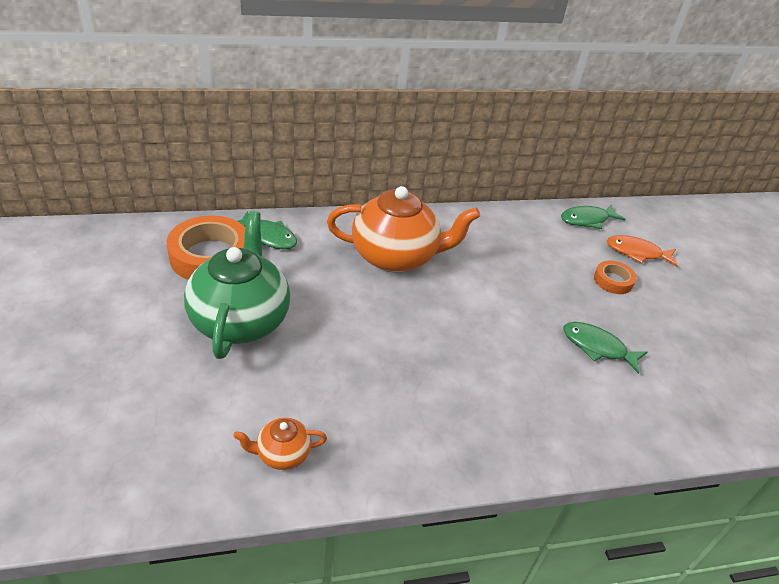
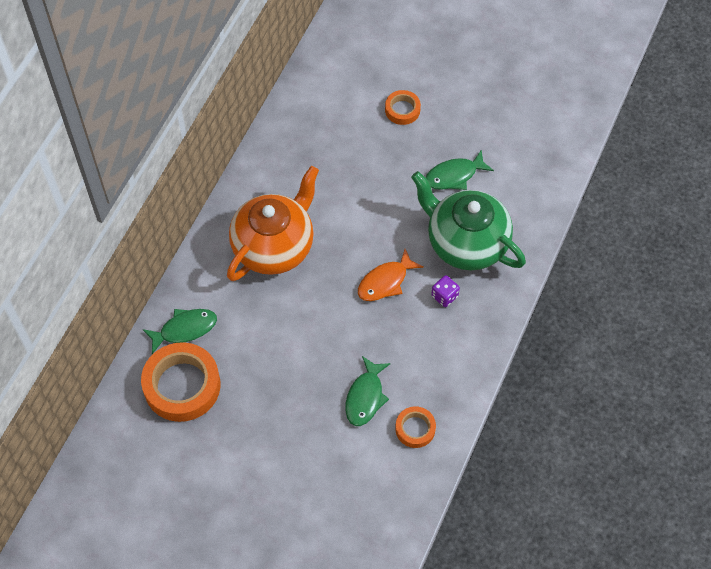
camera: 50 degrees left, 20 degrees up
(240, 320) = (274, 397): green teapot -> green teapot (466, 243)
(282, 454) = (415, 429): orange teapot -> orange tape
(463, 403) = (444, 296): none -> purple dice
(587, 220) = (325, 69): green fish -> green fish (365, 397)
(637, 253) = (386, 66): orange fish -> orange fish (385, 282)

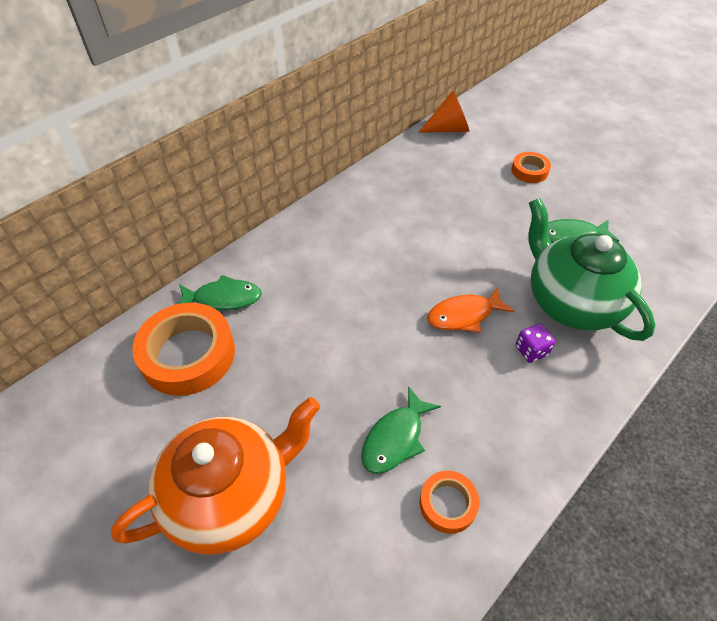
camera: 20 degrees right, 10 degrees down
(274, 246) = (354, 249): orange teapot -> orange teapot (231, 496)
(312, 77) = (449, 129): none -> orange cone

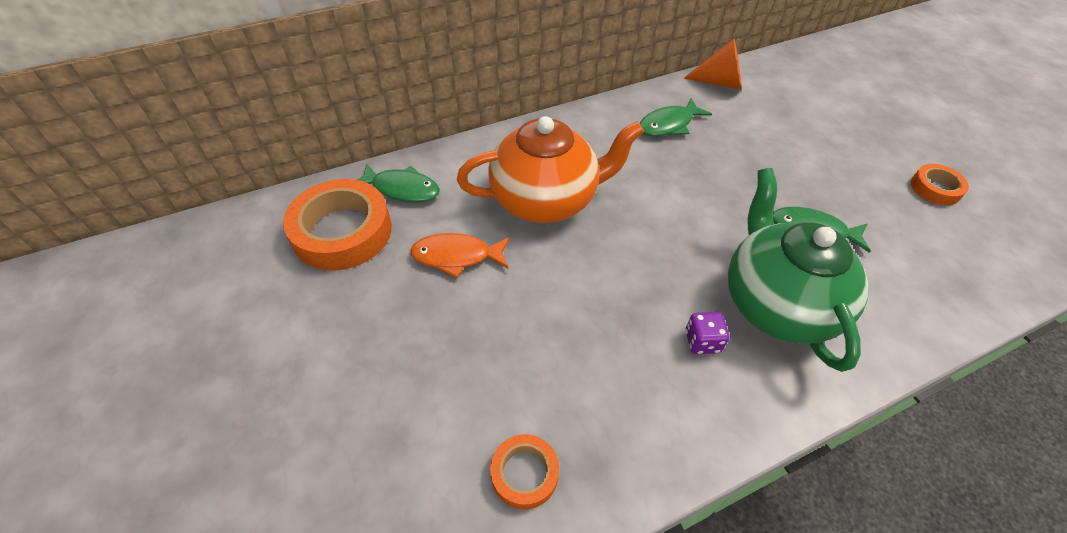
camera: 20 degrees right, 0 degrees up
(231, 496) = (311, 381): orange teapot -> orange teapot (546, 199)
(395, 438) = (502, 383): green fish -> green fish (668, 125)
(464, 315) = (642, 279): orange fish -> orange fish (456, 256)
(529, 171) = (794, 147): orange tape -> orange tape (935, 188)

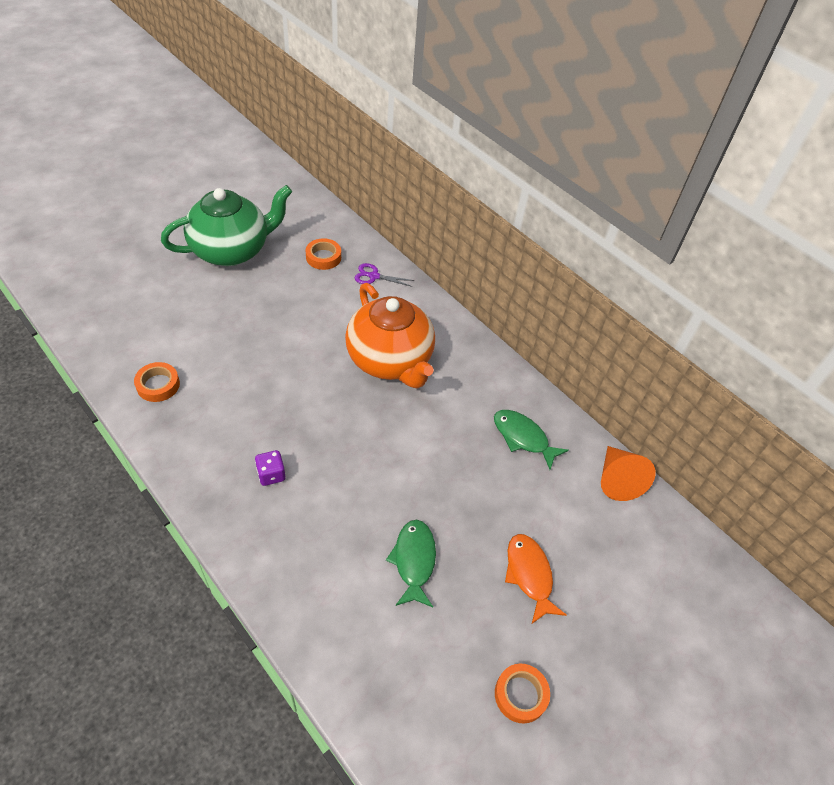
camera: 70 degrees right, 0 degrees up
(342, 231) = (323, 257): orange tape -> orange tape, size x0.51
(402, 189) = (373, 276): green fish -> purple scissors
(456, 256) = (317, 319): orange fish -> orange fish (529, 575)
(776, 303) = (320, 527): green teapot -> green teapot (232, 250)

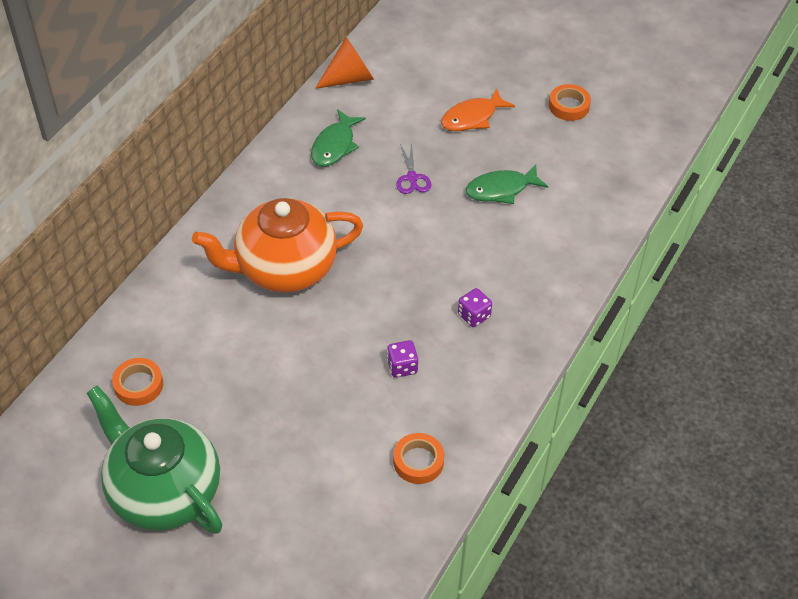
camera: 105 degrees left, 0 degrees up
(249, 404) = (402, 367): none -> purple dice
(373, 276) = (154, 323): purple scissors -> purple scissors (412, 178)
(390, 360) = (284, 268): orange teapot -> orange teapot turned 150 degrees counterclockwise

